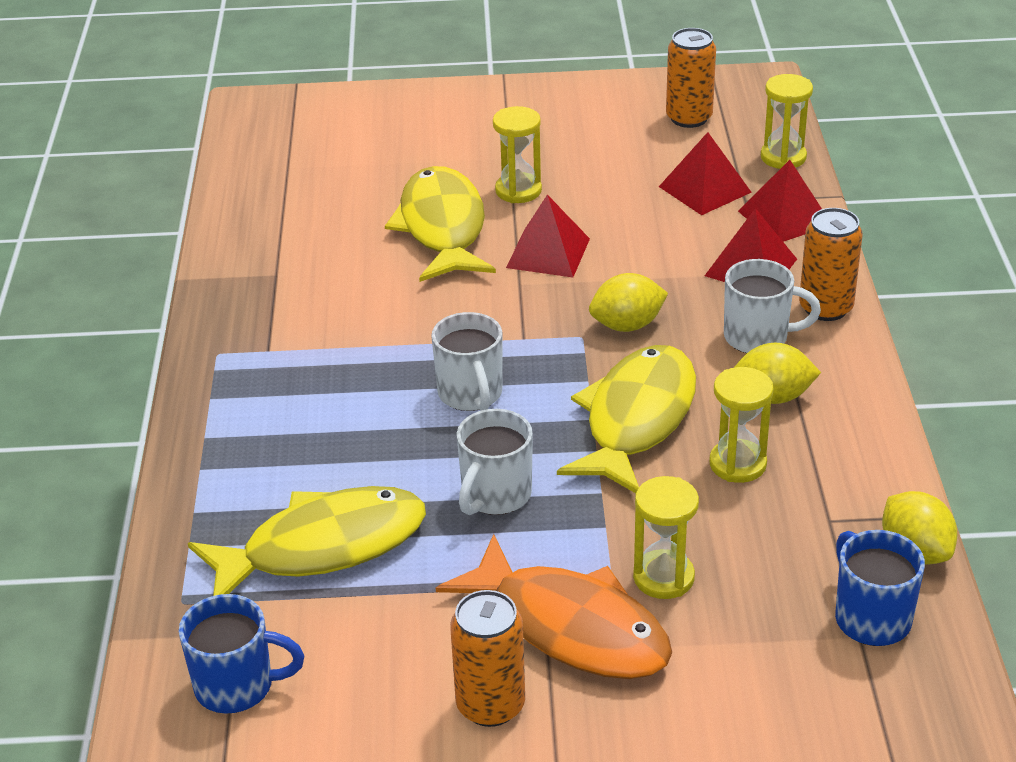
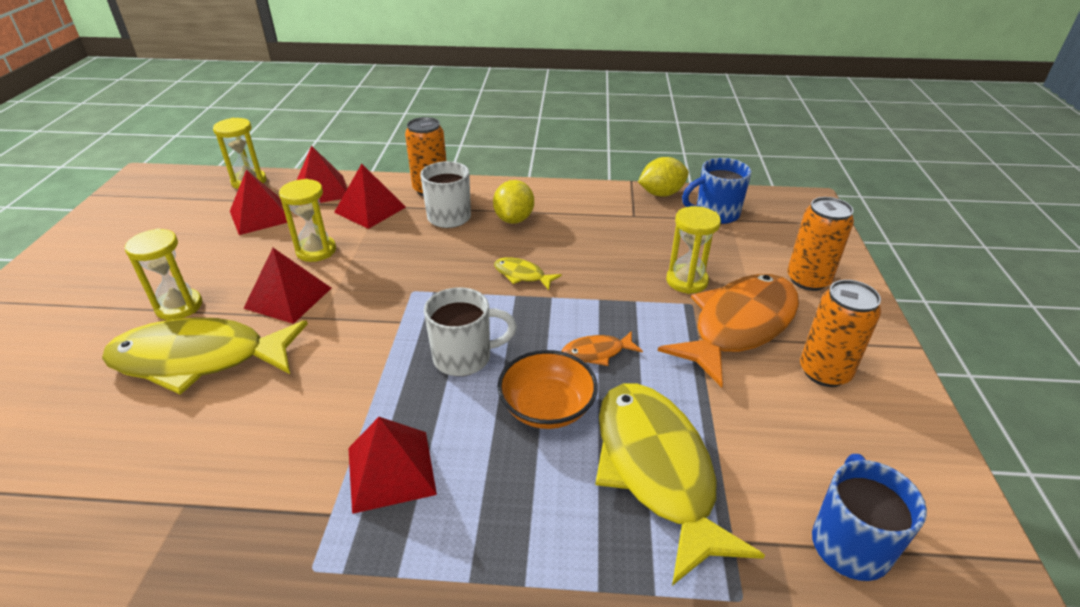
camera: 85 degrees left, 0 degrees up
(314, 374) = (391, 470): none -> red pyramid
(402, 463) = (547, 407): none -> orange bowl
(495, 496) = (597, 353): white mug -> orange fish
(627, 325) = (409, 268): yellow lemon -> none
(636, 420) = (522, 275): yellow fish -> yellow fish, size x0.43
(689, 118) = (157, 211): orange can -> orange can (808, 280)
(737, 464) = (578, 240): yellow hourglass -> yellow hourglass (316, 251)

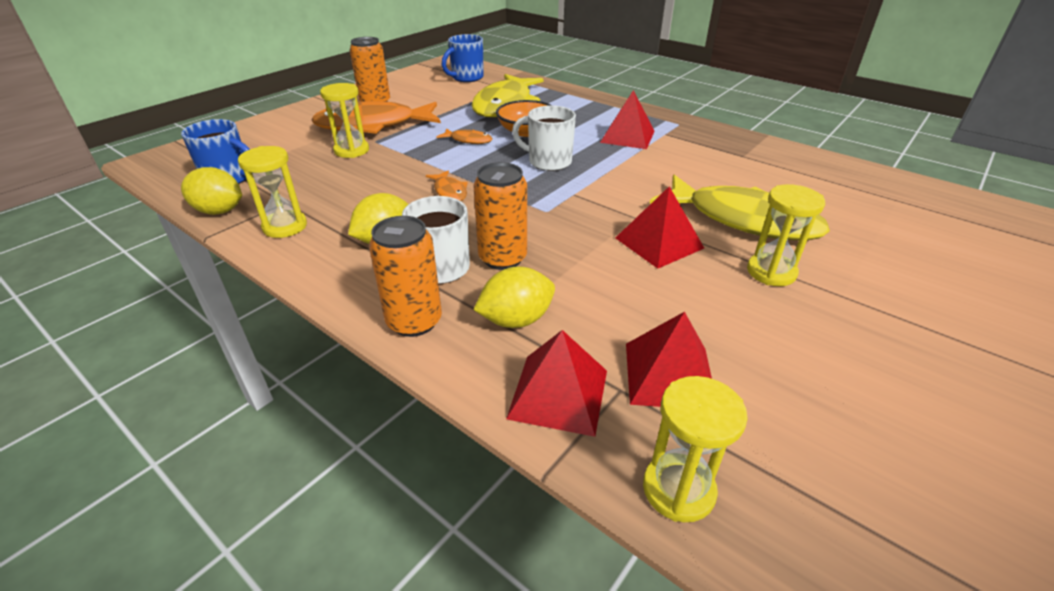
camera: 145 degrees left, 0 degrees up
(316, 251) = (613, 283): yellow hourglass -> yellow hourglass (285, 226)
(370, 209) = (516, 320): red pyramid -> yellow lemon
(522, 275) = (449, 191): yellow fish -> orange fish
(808, 280) = (287, 128): orange can -> orange can (502, 258)

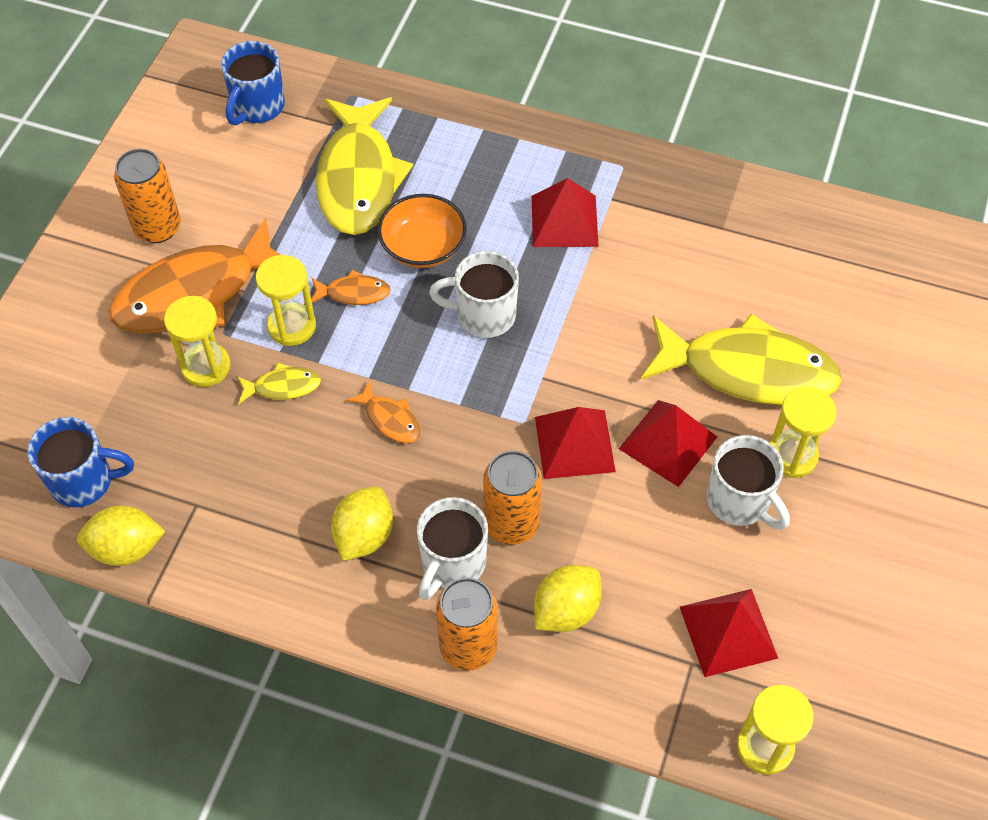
camera: 20 degrees left, 20 degrees up
(285, 226) = (230, 550): yellow hourglass -> yellow hourglass (292, 326)
(391, 166) = (282, 387): none -> yellow fish
(558, 393) = (641, 686): red pyramid -> red pyramid (574, 444)
(712, 289) = (739, 501): none -> white mug

